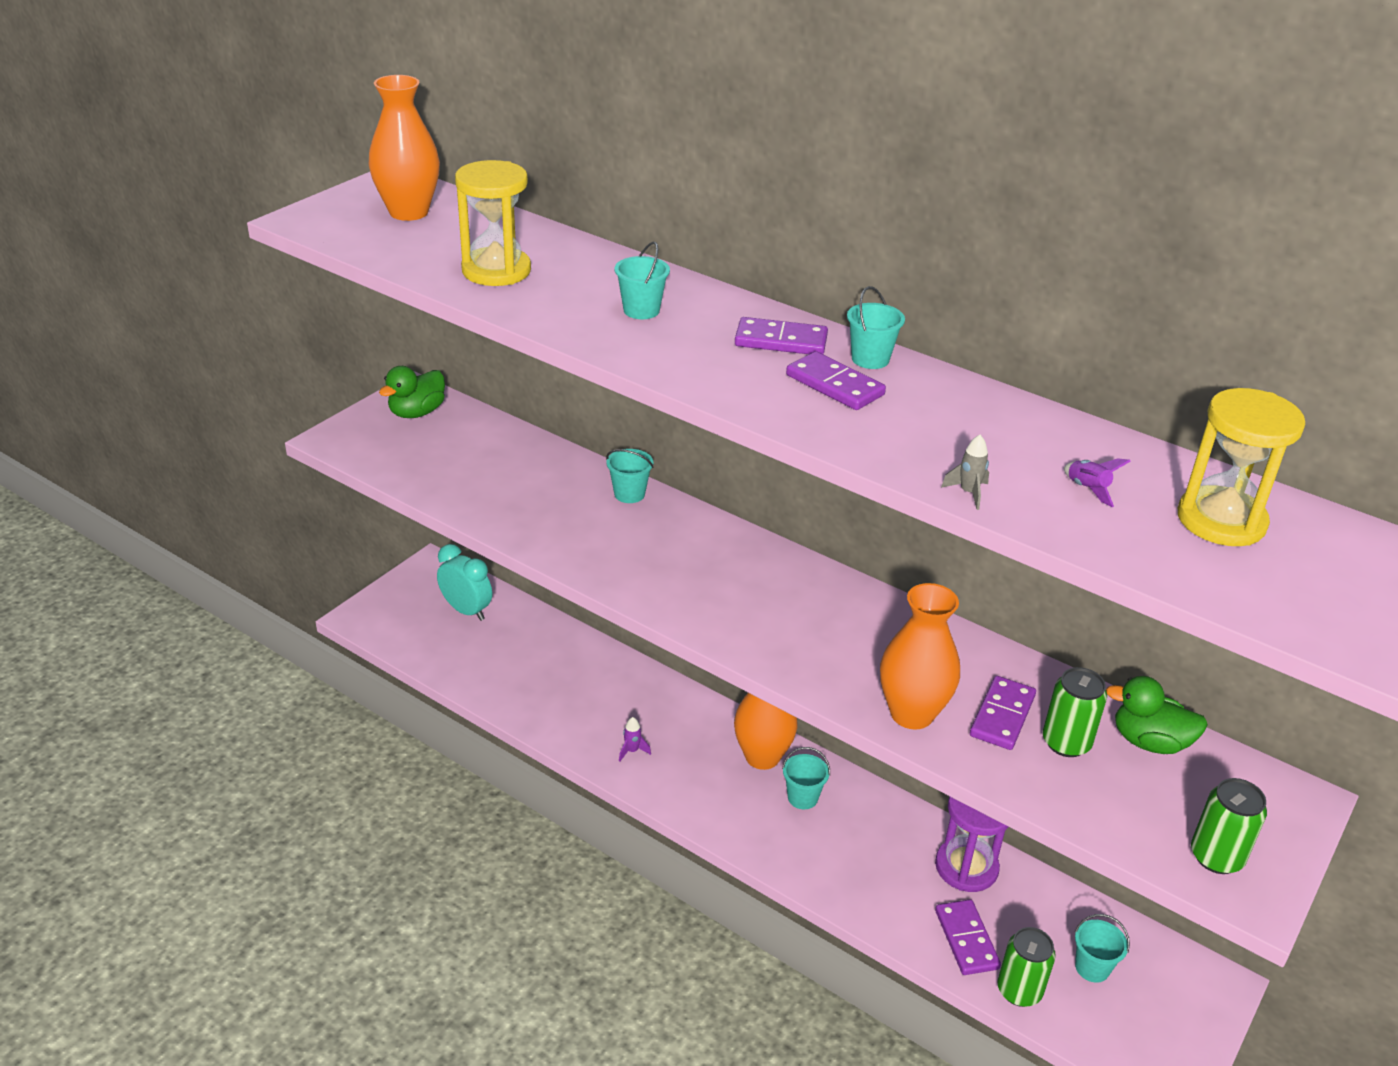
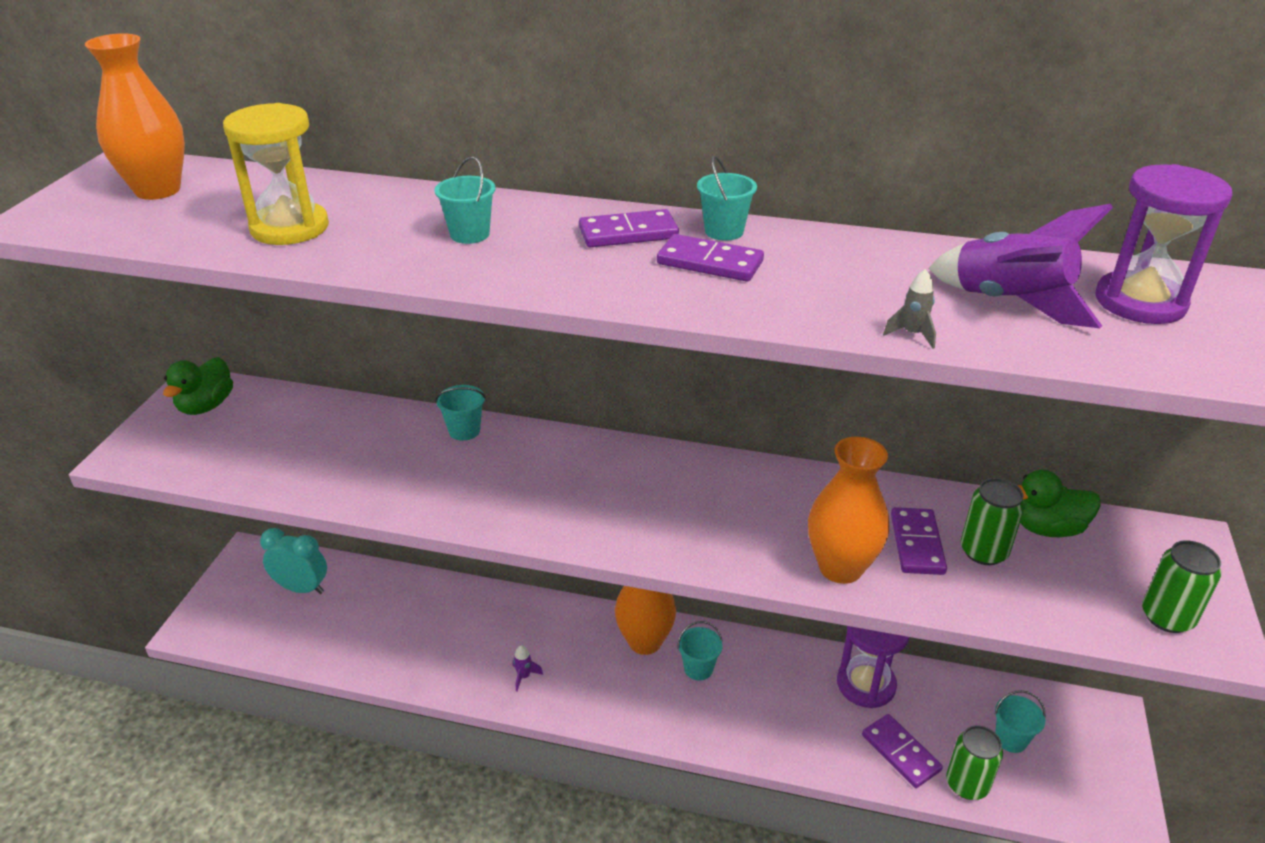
camera: 20 degrees left, 0 degrees up
(1087, 489) = (1010, 303): purple rocket -> purple rocket, size x2.37
(1221, 520) = (1140, 302): yellow hourglass -> purple hourglass

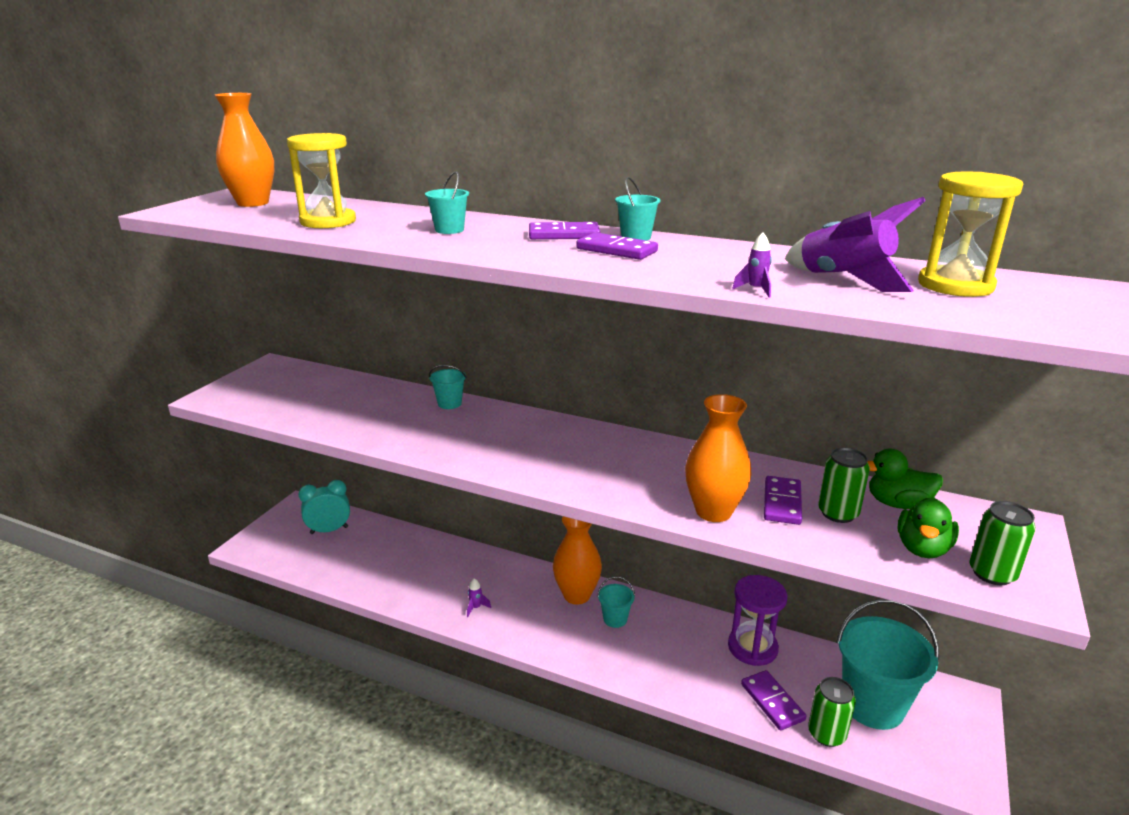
camera: 10 degrees right, 10 degrees down
(206, 406) = (275, 375): green duck -> green duck (922, 548)
(302, 588) = (329, 530): turquoise clock -> turquoise clock turned 45 degrees counterclockwise
(912, 334) = (756, 290): grey rocket -> purple rocket
(1011, 739) = (873, 705): turquoise bucket -> turquoise bucket, size x2.19
(1140, 302) = (955, 285): purple hourglass -> yellow hourglass

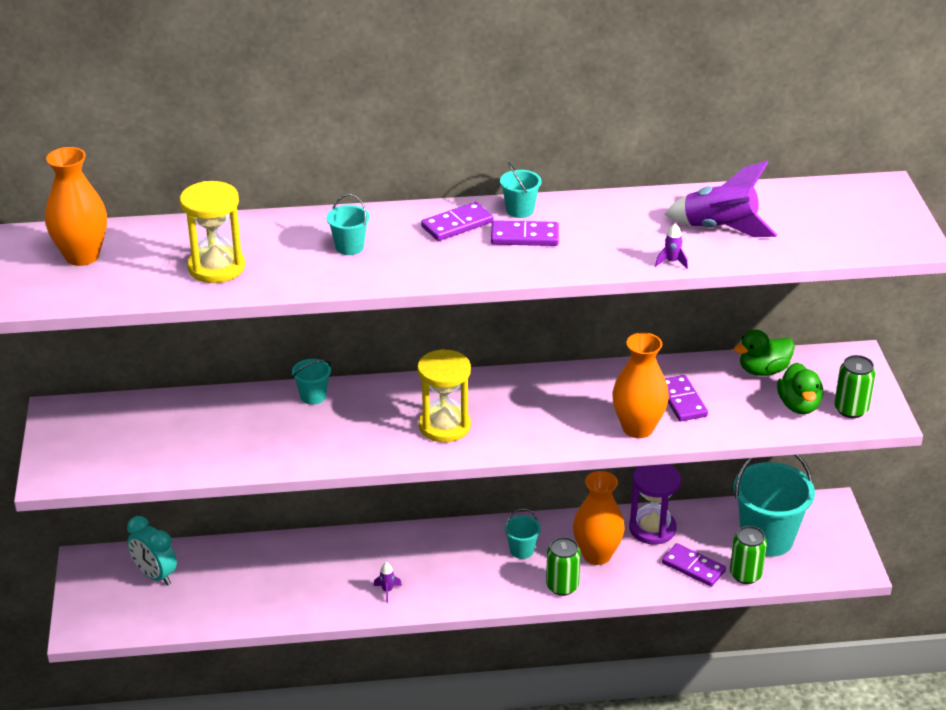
camera: 30 degrees left, 10 degrees up
(329, 530) = (155, 575): turquoise clock -> turquoise clock turned 90 degrees counterclockwise
(577, 595) = (470, 542): orange vase -> orange vase (597, 555)
(838, 513) = (727, 395): green can -> green can (562, 586)
(955, 285) = (794, 212): yellow hourglass -> yellow hourglass (444, 426)

